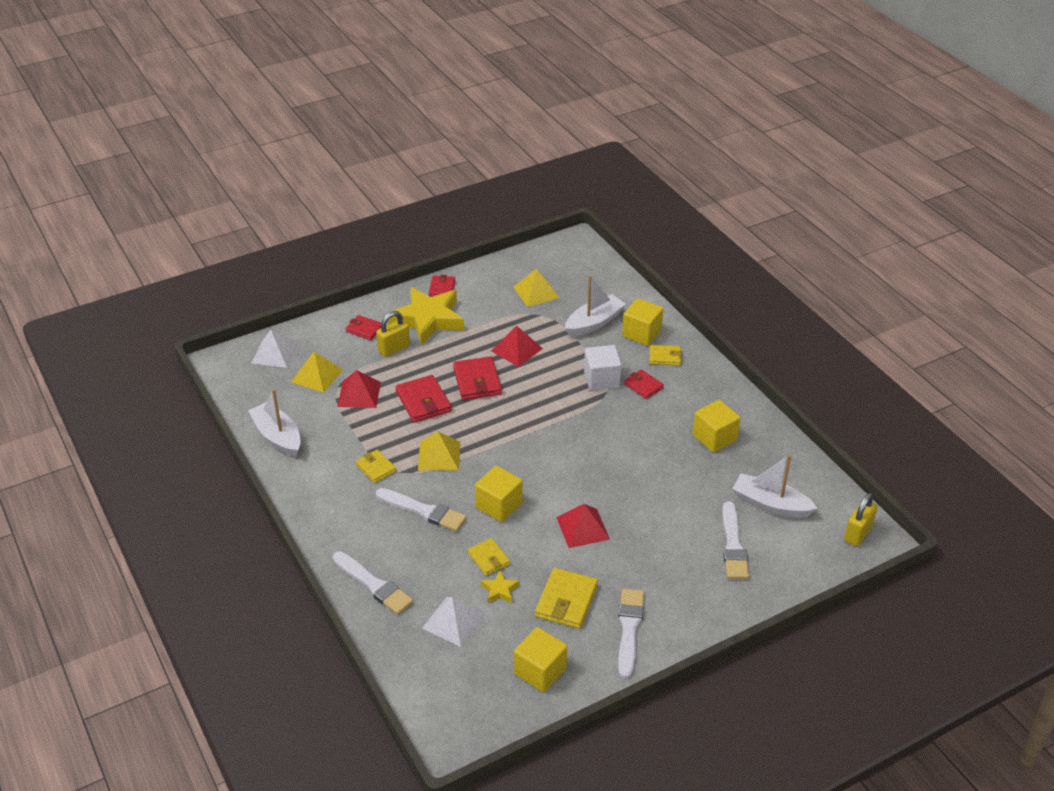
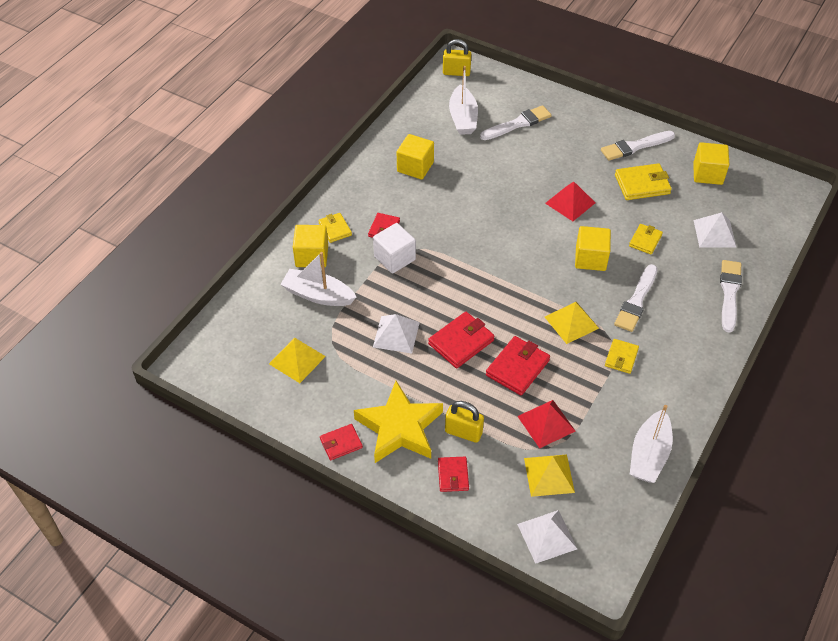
camera: 120 degrees left, 10 degrees up
(424, 511) = (636, 301): white brush -> white brush turned 150 degrees counterclockwise
(499, 590) = (666, 222): yellow star -> none
(516, 349) = (396, 334): red pyramid -> white pyramid

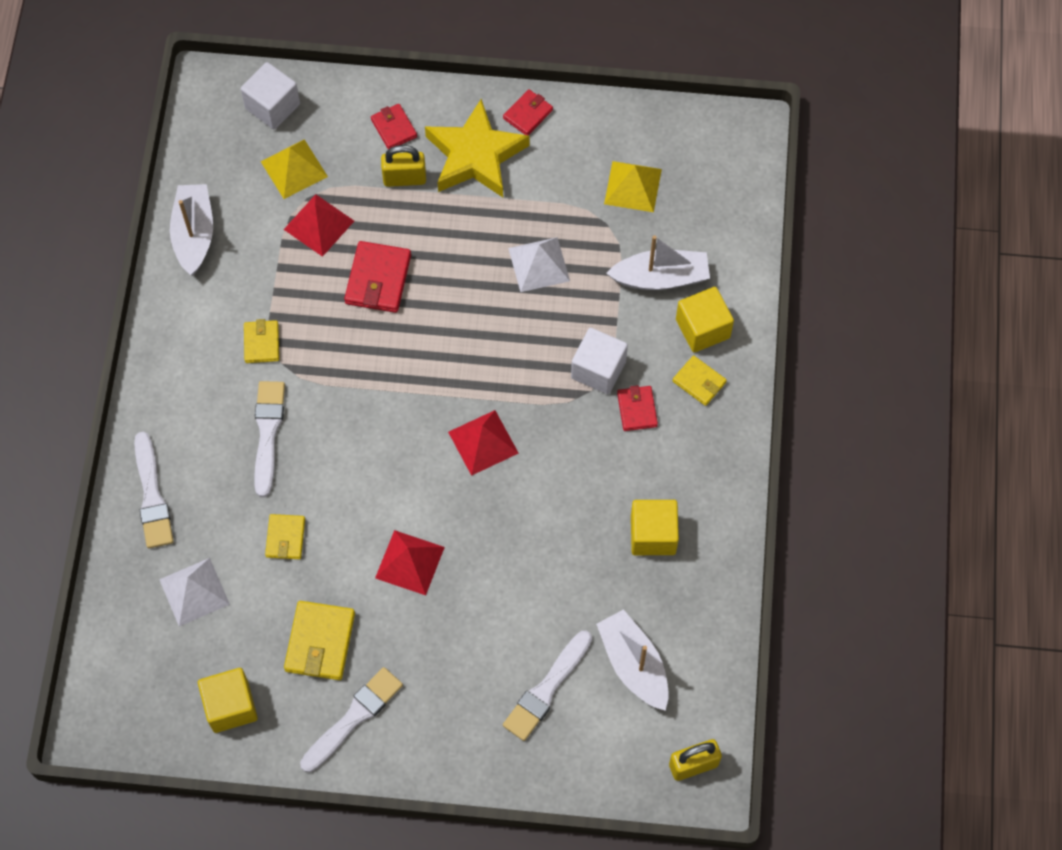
camera: 155 degrees right, 15 degrees up
(461, 342) = (458, 286): red wallet -> none
(492, 246) = (483, 442): none -> red pyramid
(547, 536) = (272, 106): white pyramid -> white cube
(571, 322) = (338, 367): yellow pyramid -> none
(590, 258) = (348, 476): yellow cube -> none
(642, 184) = (320, 642): yellow wallet -> yellow wallet turned 45 degrees counterclockwise

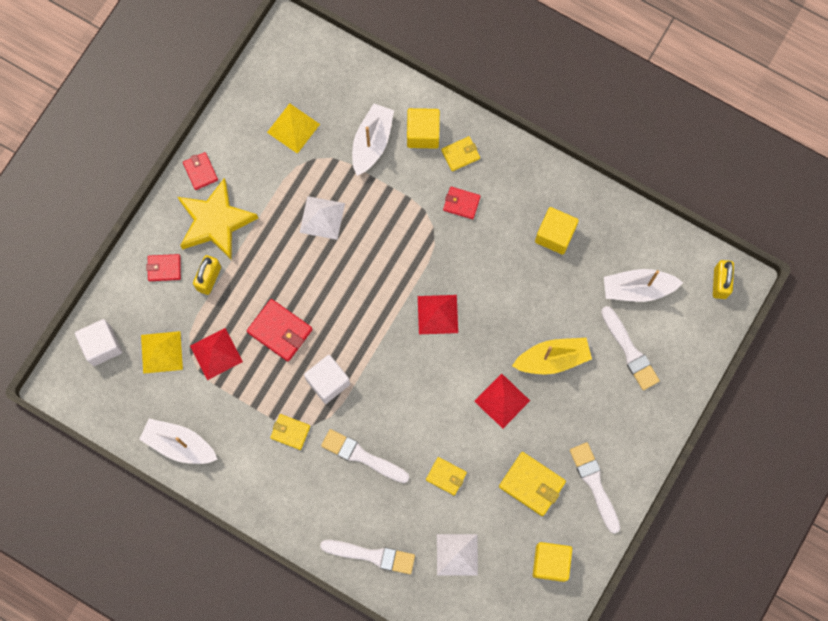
camera: 65 degrees left, 10 degrees up
(491, 599) = (552, 359): none -> yellow boat
(598, 370) = (420, 215): white cube -> white cube (328, 382)

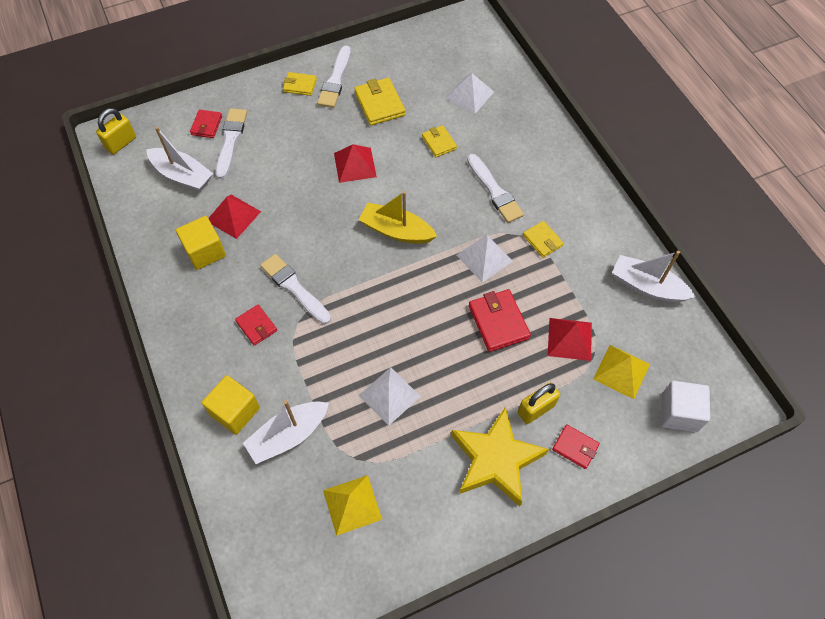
camera: 145 degrees left, 15 degrees down
(179, 444) = (647, 286): white boat -> white boat turned 150 degrees clockwise
(200, 171) = (478, 523): red wallet -> red wallet (206, 125)
(328, 382) = (484, 258): white cube -> white pyramid
(372, 555) = (534, 127): white brush -> white brush (294, 288)
(437, 314) = (353, 252): red pyramid -> red pyramid (233, 216)
(460, 154) = (219, 369): yellow wallet -> yellow wallet (300, 85)
(550, 563) = (407, 56): yellow cube -> none
(552, 359) = (292, 169): yellow boat -> yellow boat (396, 231)

